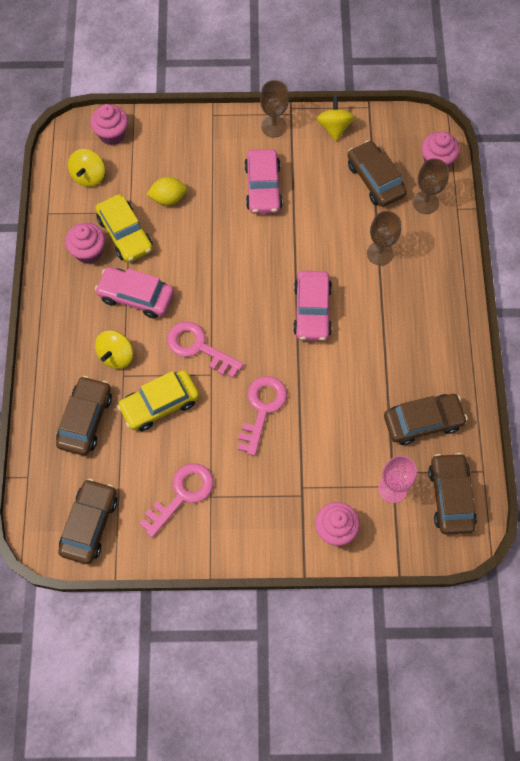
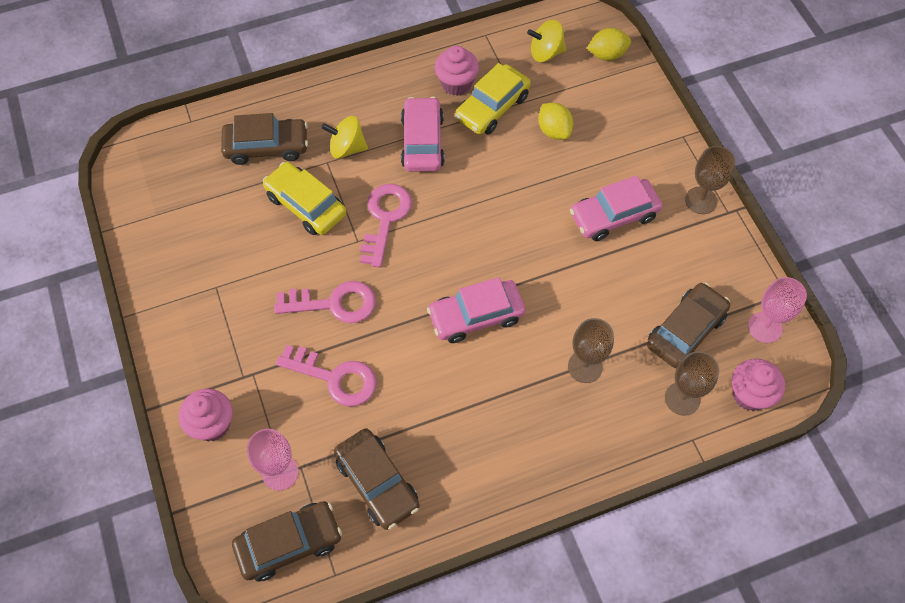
camera: 70 degrees right, 5 degrees down
(89, 524) = (155, 189): brown car -> none
(112, 134) = (607, 55): pink cupcake -> yellow lemon
(182, 495) = (209, 259): pink key -> pink key (334, 377)
(334, 127) = (735, 264): yellow spinning top -> none
(390, 131) = (765, 327): none -> pink goblet

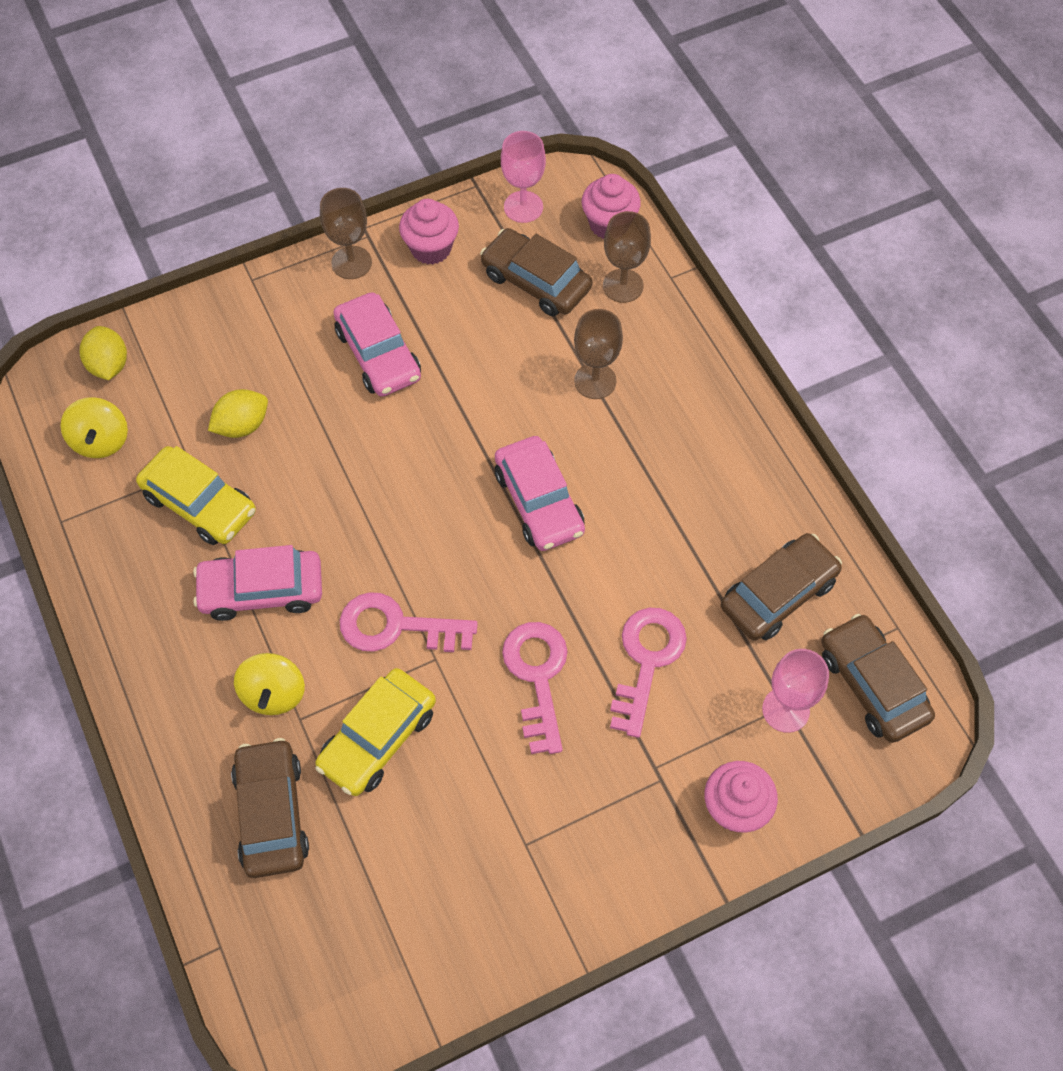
camera: 95 degrees left, 0 degrees up
(456, 84) = (154, 554): pink cupcake -> pink cupcake (431, 248)

